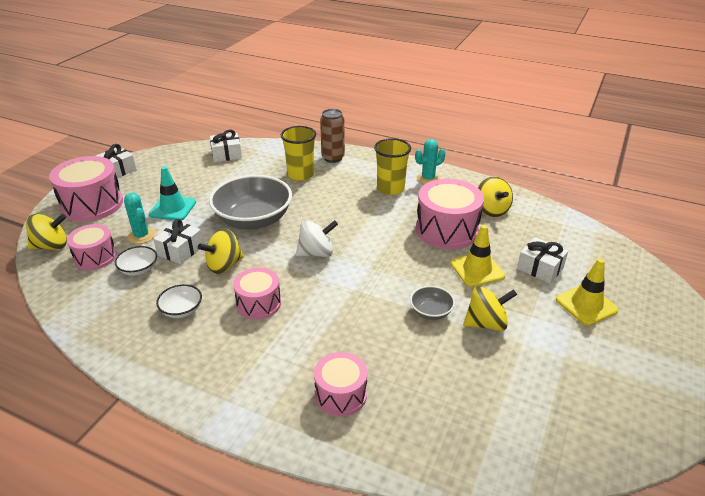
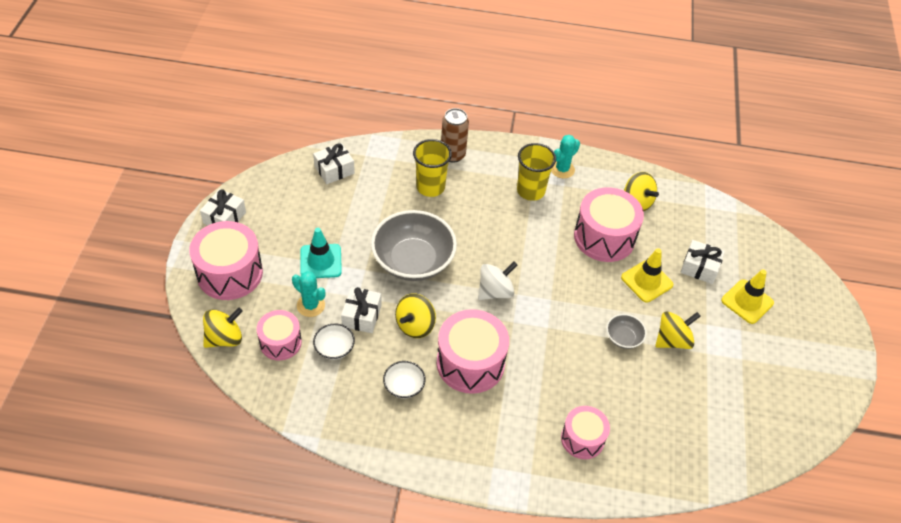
camera: 20 degrees left, 15 degrees up
(258, 304) = (470, 363): pink drum -> pink drum, size x1.64

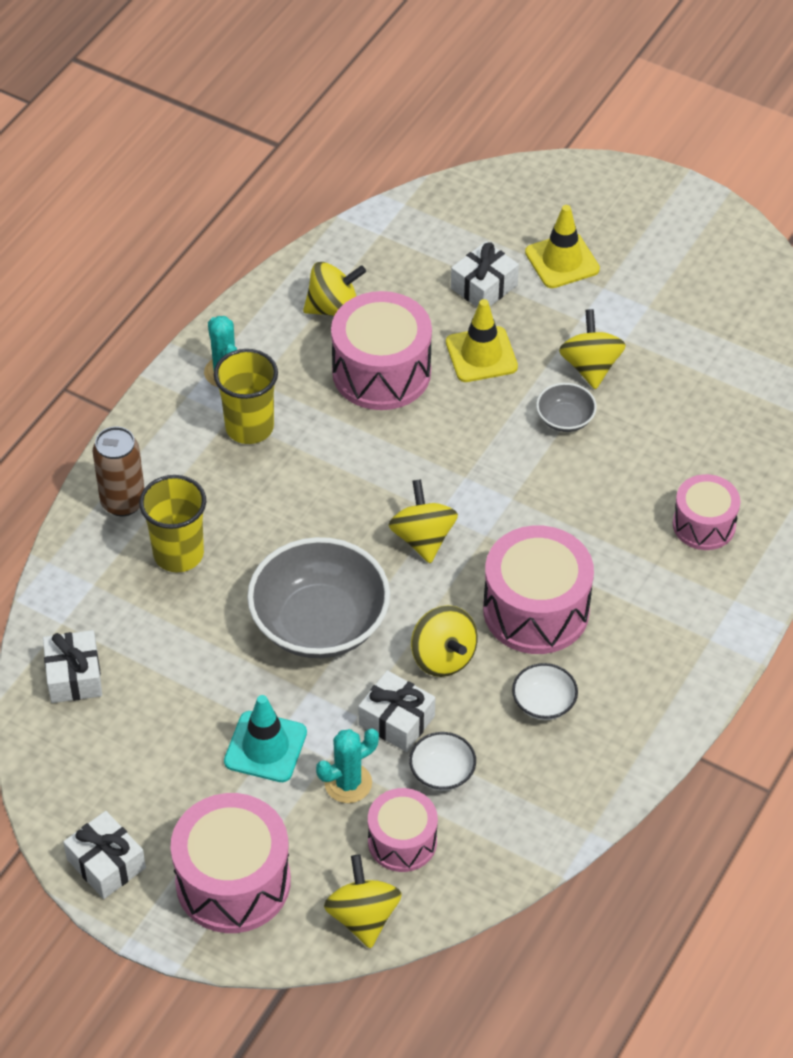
camera: 65 degrees left, 0 degrees up
(495, 291) = (423, 538): white spinning top -> yellow spinning top

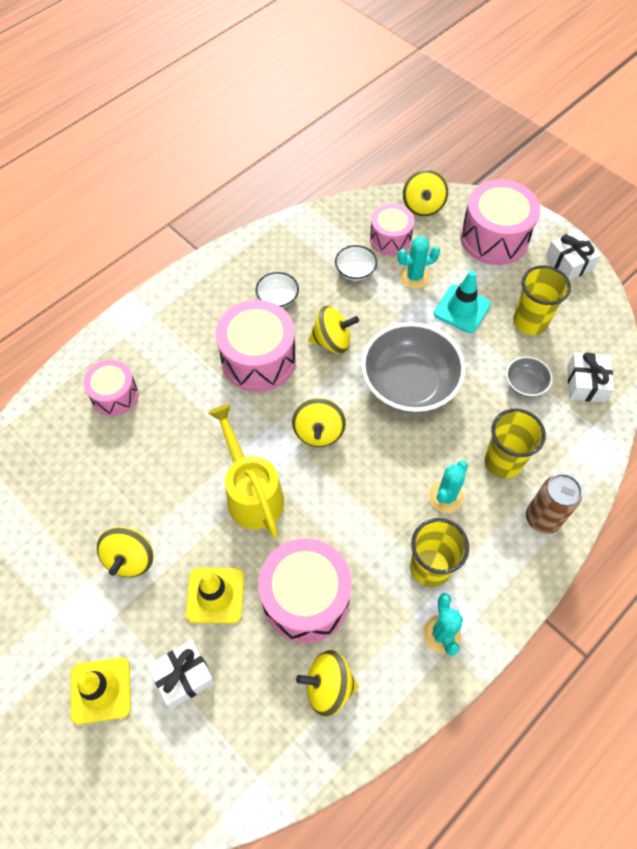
camera: 165 degrees left, 10 degrees up
(160, 750) = (530, 321): none -> yellow cup
(244, 500) = (446, 497): none -> turquoise cactus
(396, 720) = (374, 307): white gift -> none
(443, 657) = (332, 341): yellow spinning top -> yellow spinning top turned 105 degrees clockwise
(481, 455) = (251, 493): none -> yellow watering can
(565, 419) = (173, 511): grey bowl -> grey bowl (525, 384)

